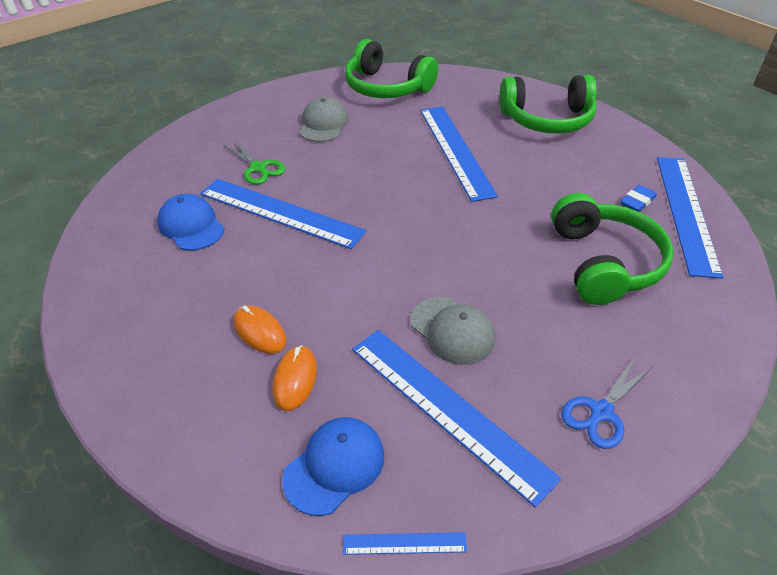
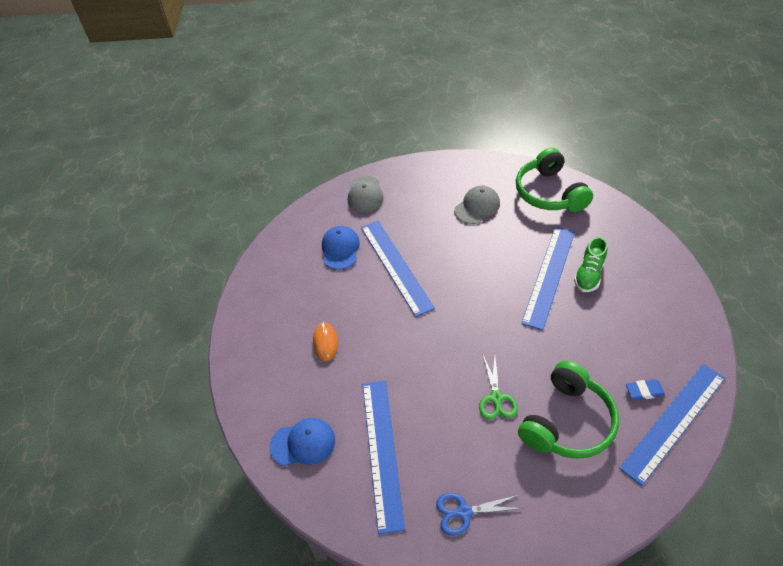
camera: 40 degrees right, 5 degrees up
(258, 168) = (408, 224): green scissors -> green scissors (496, 398)
(295, 379) = (321, 383): orange mouse -> none
(404, 543) = (303, 504): blue ruler -> none
(452, 330) = (427, 407): grey cap -> grey cap (365, 194)
(490, 134) = (589, 274): none -> green shoe
(547, 119) = (647, 283): green headphones -> none

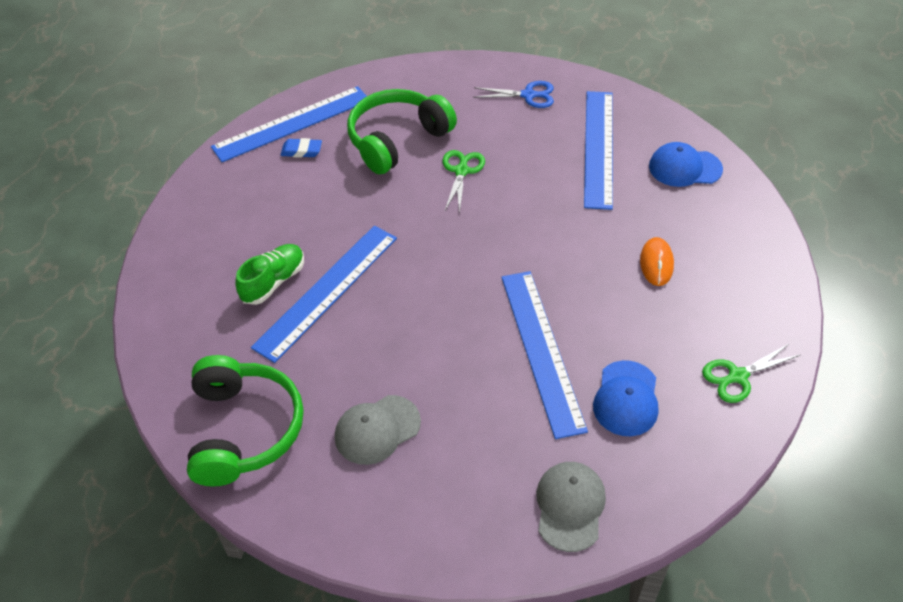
camera: 170 degrees left, 0 degrees up
(273, 274) = (737, 377): none -> green scissors

